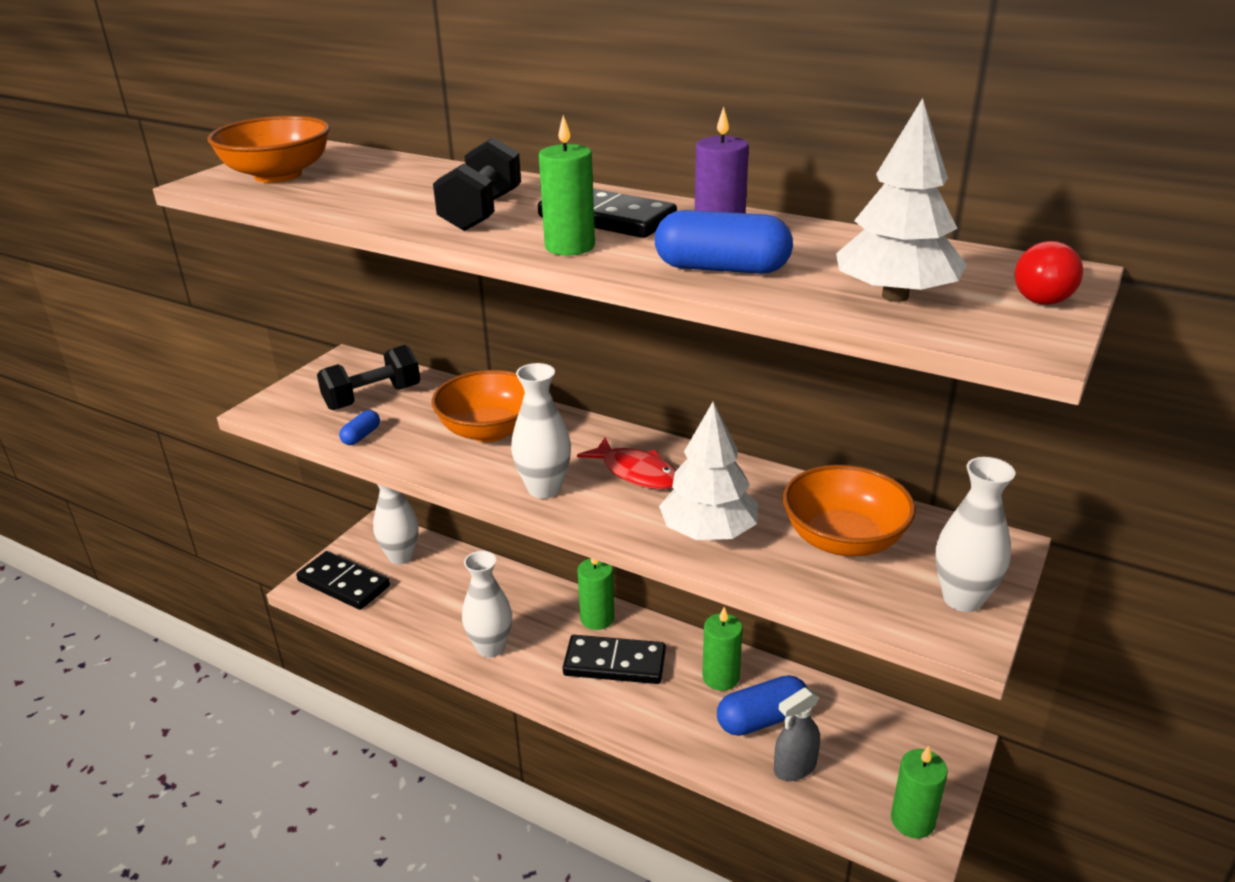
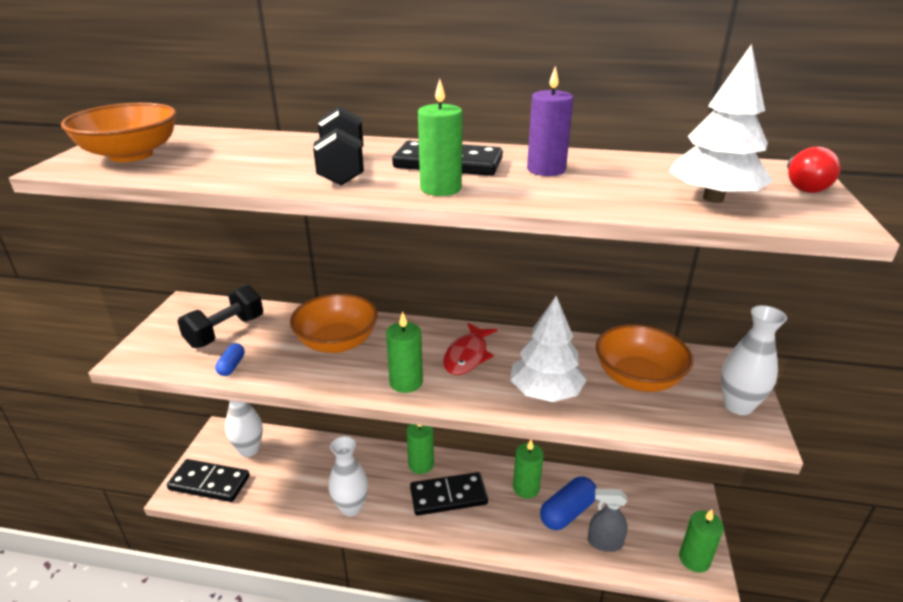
camera: 20 degrees left, 0 degrees up
(544, 489) = (406, 382): white vase -> green candle
(636, 472) = (467, 356): red fish -> red fish turned 90 degrees clockwise
(721, 269) = (573, 192): blue capsule -> none
(795, 767) = (604, 542): grey spray bottle -> grey spray bottle turned 60 degrees clockwise

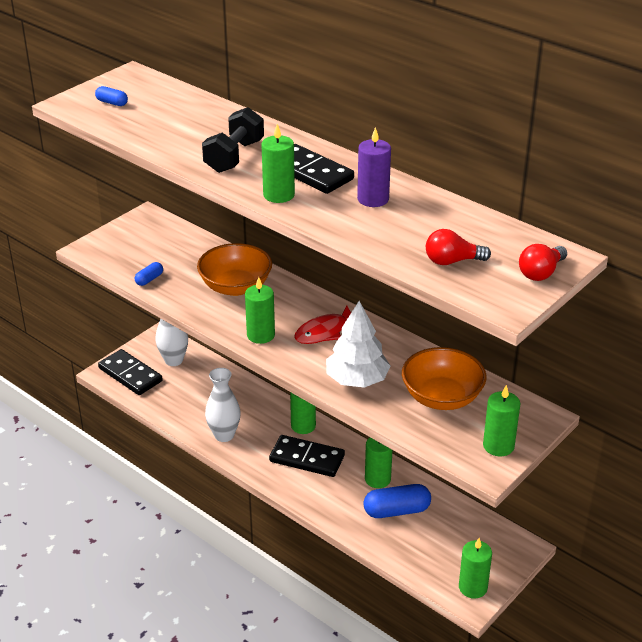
camera: 30 degrees right, 5 degrees up
(131, 155) = (112, 103): orange bowl -> blue capsule
(225, 331) = (162, 250): black dumbbell -> none
(604, 542) = (407, 544): grey spray bottle -> none
(713, 198) = (452, 261): white tree -> red light bulb
(738, 406) = (498, 446): white vase -> green candle

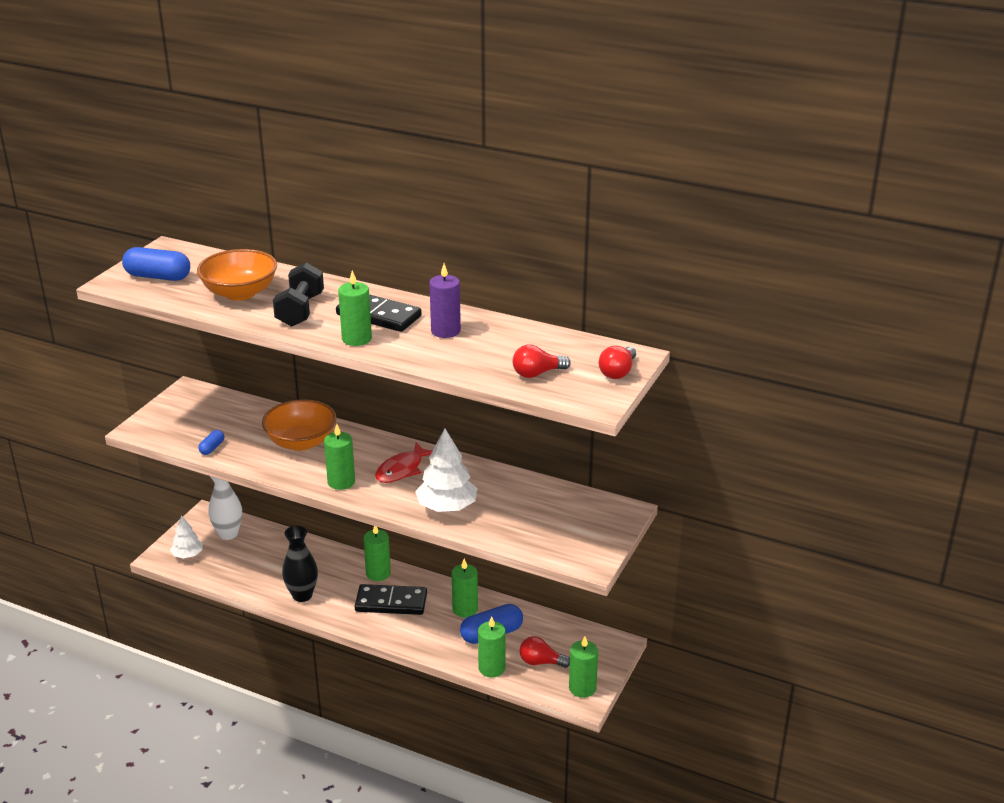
camera: 15 degrees left, 5 degrees down
(112, 103) = (158, 277): blue capsule -> blue capsule, size x1.94
(130, 375) = (187, 555): black domino -> white tree
(224, 435) = (302, 595): white vase -> black vase
(438, 551) = (541, 662): none -> red light bulb
(442, 397) = (530, 509): orange bowl -> orange bowl (240, 293)
(498, 446) = (594, 542): green candle -> green candle (491, 668)

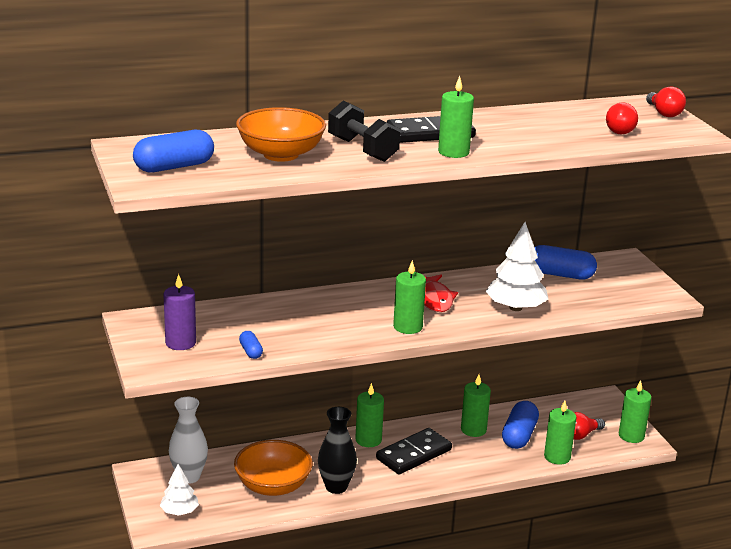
camera: 45 degrees left, 5 degrees down
(301, 442) = (318, 315): orange bowl -> orange bowl (273, 486)
(445, 331) = (501, 127): purple candle -> purple candle (180, 343)
(538, 497) = (560, 274): none -> blue capsule

